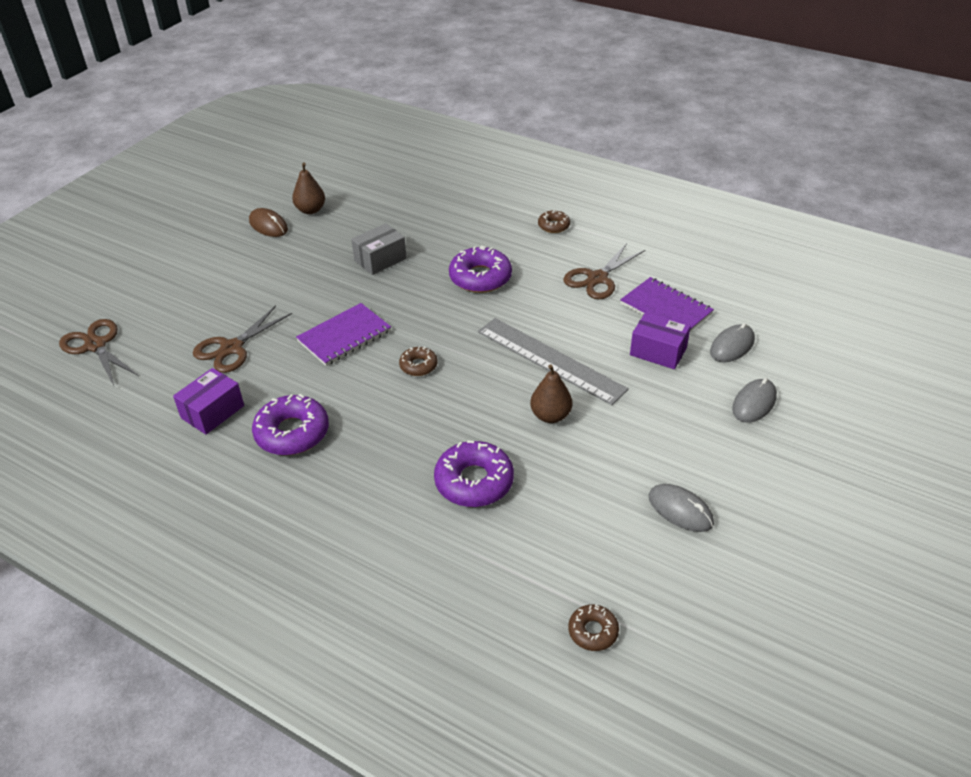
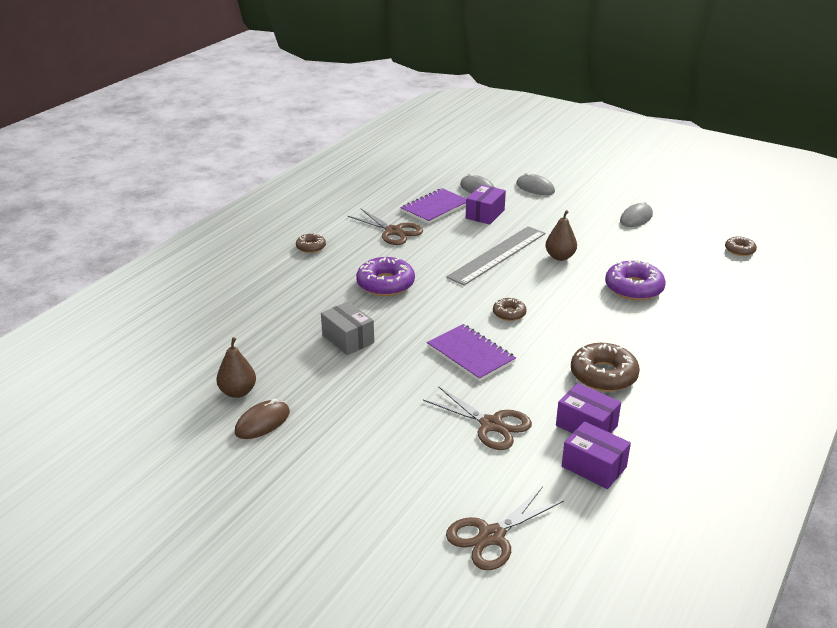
camera: 90 degrees left, 10 degrees down
(153, 412) = (594, 467): none -> purple box
(292, 433) = (603, 375): purple donut -> brown donut

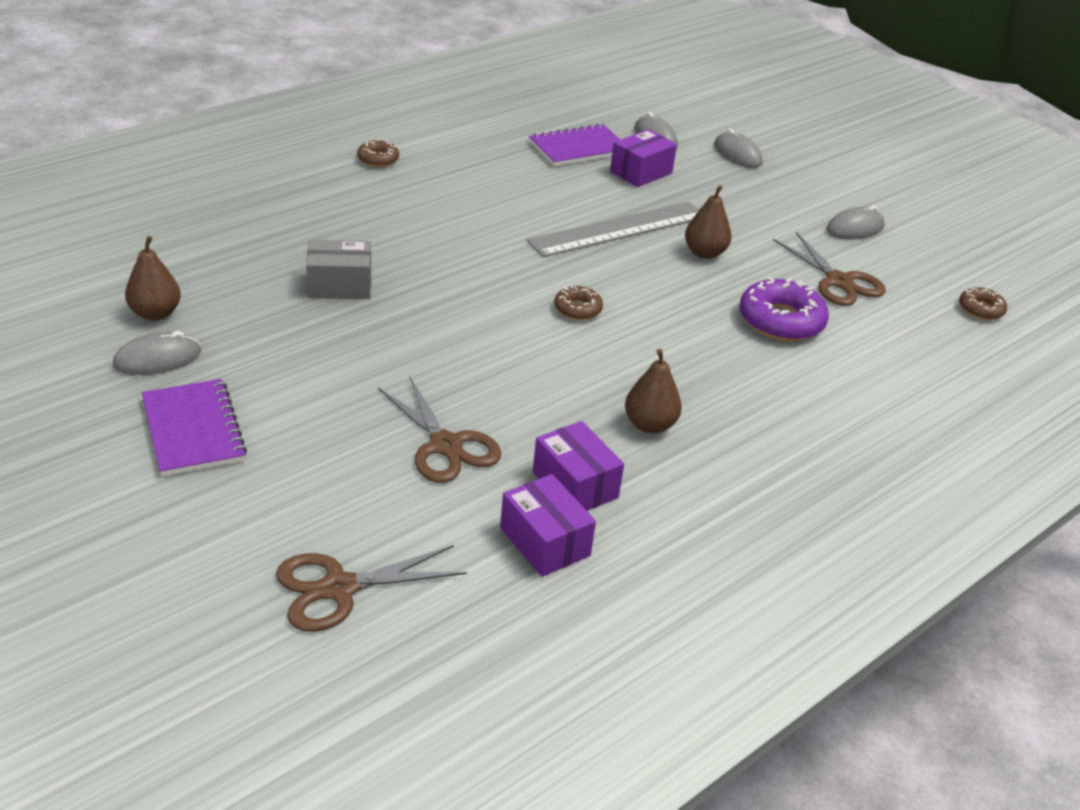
camera: 15 degrees right, 5 degrees up
(262, 422) = (157, 359): brown mouse -> grey mouse
(348, 339) = (340, 285): grey box -> grey box turned 75 degrees counterclockwise
(385, 284) = (440, 229): purple donut -> none
(393, 231) = (500, 165): brown scissors -> brown scissors (838, 281)
(471, 354) = (486, 348): purple notebook -> purple notebook (193, 430)
(603, 375) = (649, 425): brown donut -> brown pear

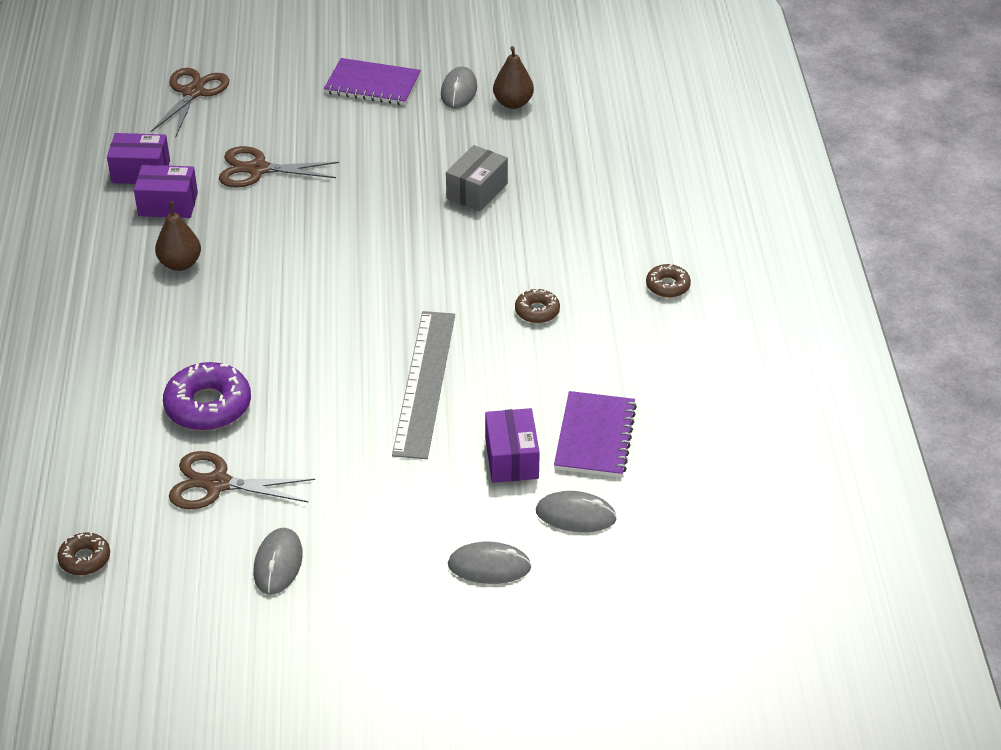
camera: 130 degrees right, 5 degrees up
(577, 309) = (336, 296): brown donut -> brown donut (537, 311)
(704, 253) = (339, 418): brown pear -> none

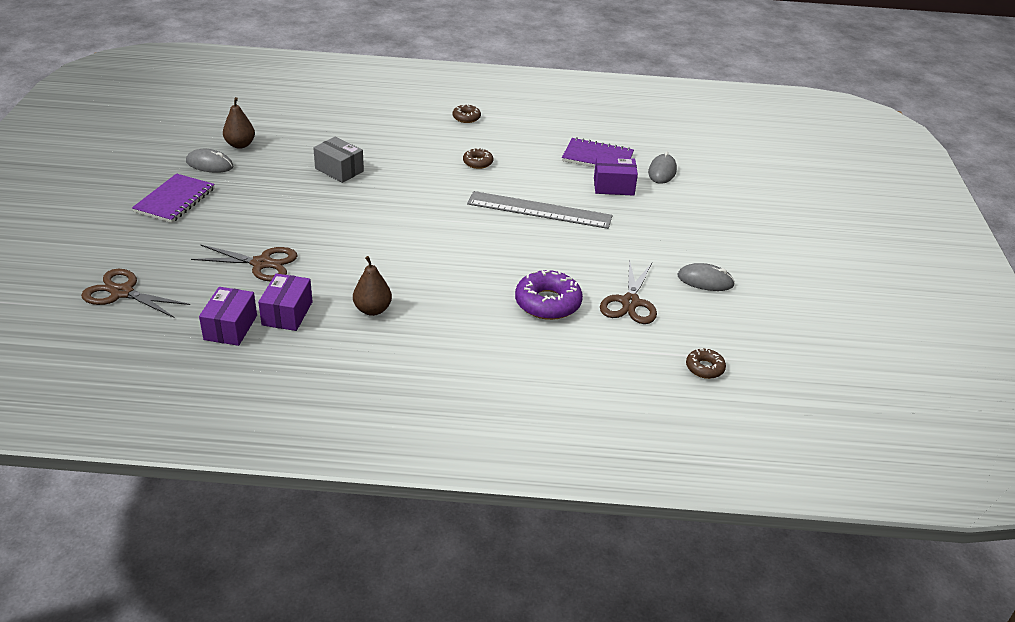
camera: 85 degrees left, 5 degrees down
(258, 169) = (261, 263): brown scissors -> brown scissors turned 90 degrees counterclockwise
(489, 566) = (703, 203): grey mouse -> none

